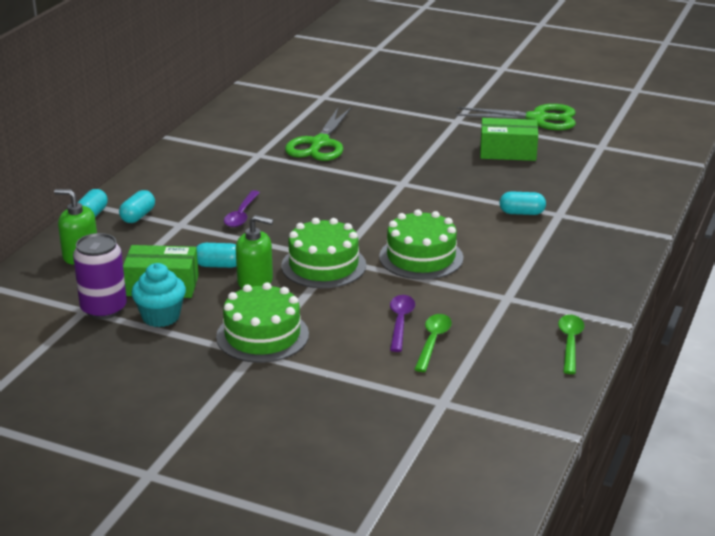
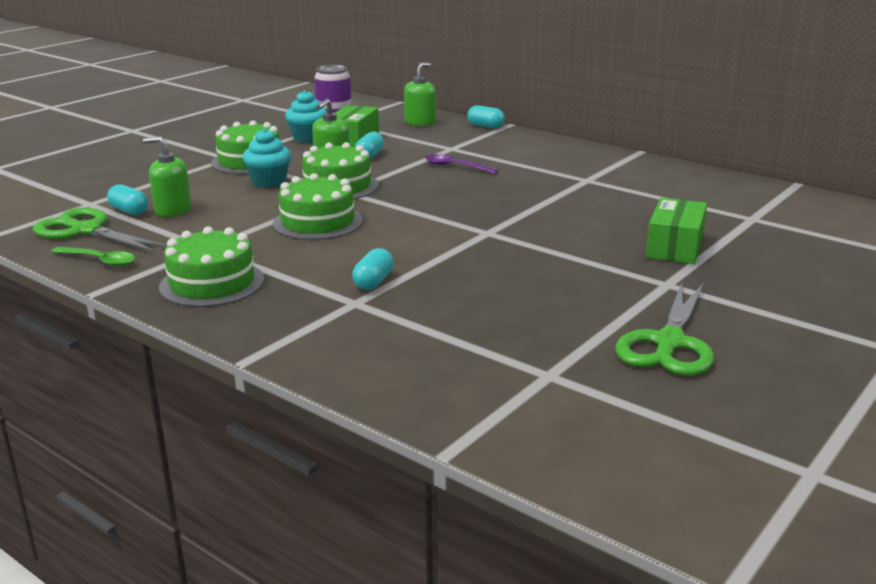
camera: 105 degrees right, 5 degrees down
(138, 216) = (475, 137): turquoise capsule -> turquoise capsule (129, 211)
(319, 144) = (607, 205): green scissors -> green scissors (86, 230)
(327, 306) = (269, 182): none -> turquoise cupcake
(400, 322) = (216, 202): purple spoon -> none
(433, 341) = (173, 210): green spoon -> green soap dispenser
(508, 152) = (552, 301): green box -> green box (675, 247)
(571, 276) = (212, 283): none -> green cake

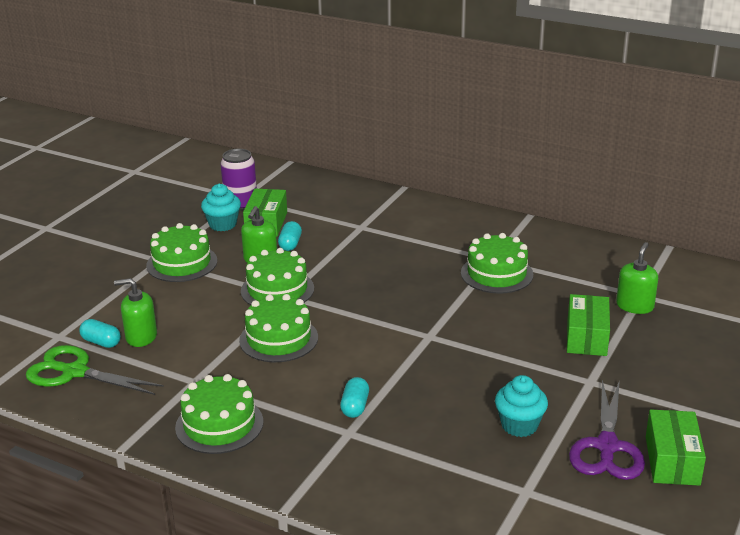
camera: 10 degrees left, 5 degrees up
(100, 261) = (107, 409): green spoon -> none
(269, 182) = (212, 290): turquoise cupcake -> turquoise cupcake (519, 425)
(420, 122) = (319, 192): green soap dispenser -> green soap dispenser (634, 306)
(455, 167) = (373, 252): purple spoon -> none
(485, 126) = (381, 192): turquoise capsule -> none
(586, 190) = (496, 274): none -> green cake
(669, 343) = (607, 447): green scissors -> purple scissors
(752, 364) = (672, 460): none -> green box

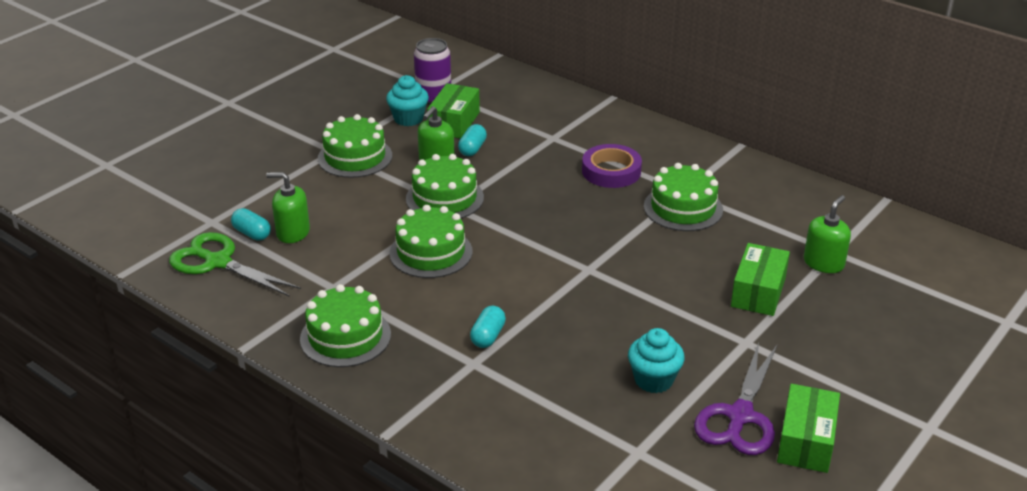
camera: 10 degrees right, 5 degrees up
(422, 250) = (611, 171): none -> purple tape

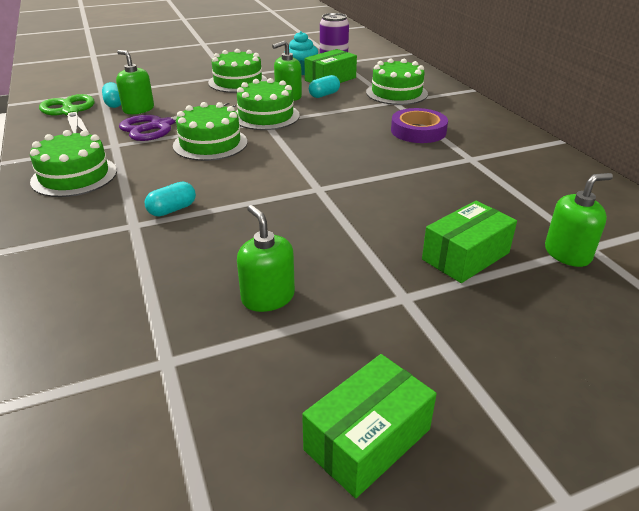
camera: 30 degrees right, 0 degrees up
(654, 380) = (268, 297): turquoise cupcake -> green soap dispenser
(683, 208) = (456, 170): green cake -> green cake (396, 93)
(740, 416) = (317, 372): purple scissors -> purple scissors (161, 126)

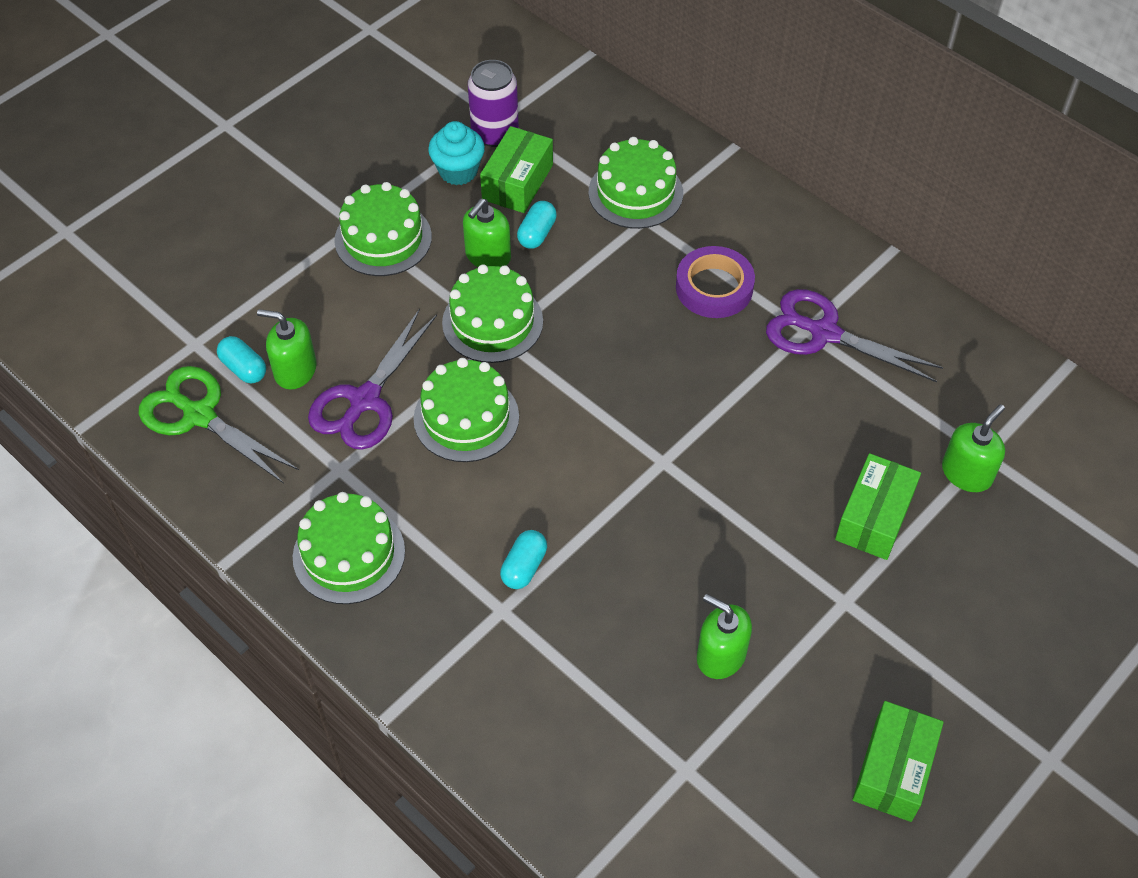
camera: 25 degrees left, 20 degrees up
(484, 162) = (824, 333): none -> purple scissors

